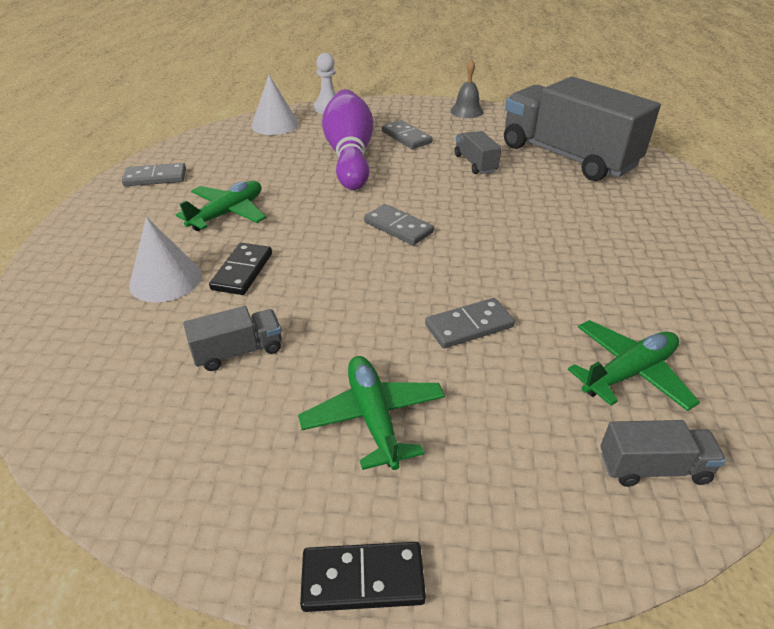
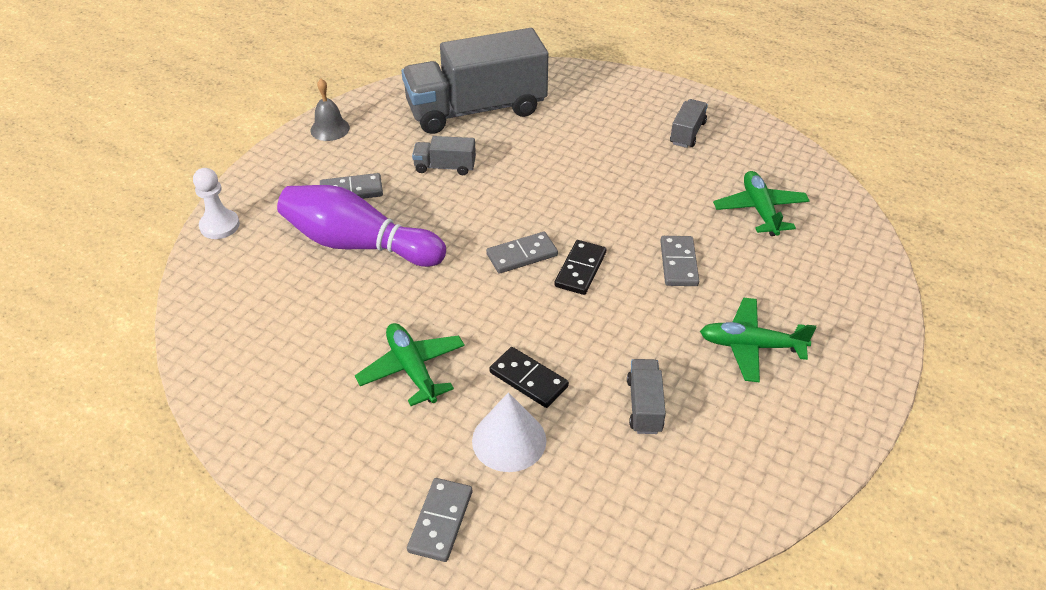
camera: 65 degrees left, 5 degrees up
(155, 178) = (277, 420): grey domino -> grey domino (441, 521)
(275, 124) = (223, 282): white cone -> none
(362, 579) = (874, 390): black domino -> black domino (580, 269)
(653, 468) = (836, 238): grey truck -> grey truck (687, 133)

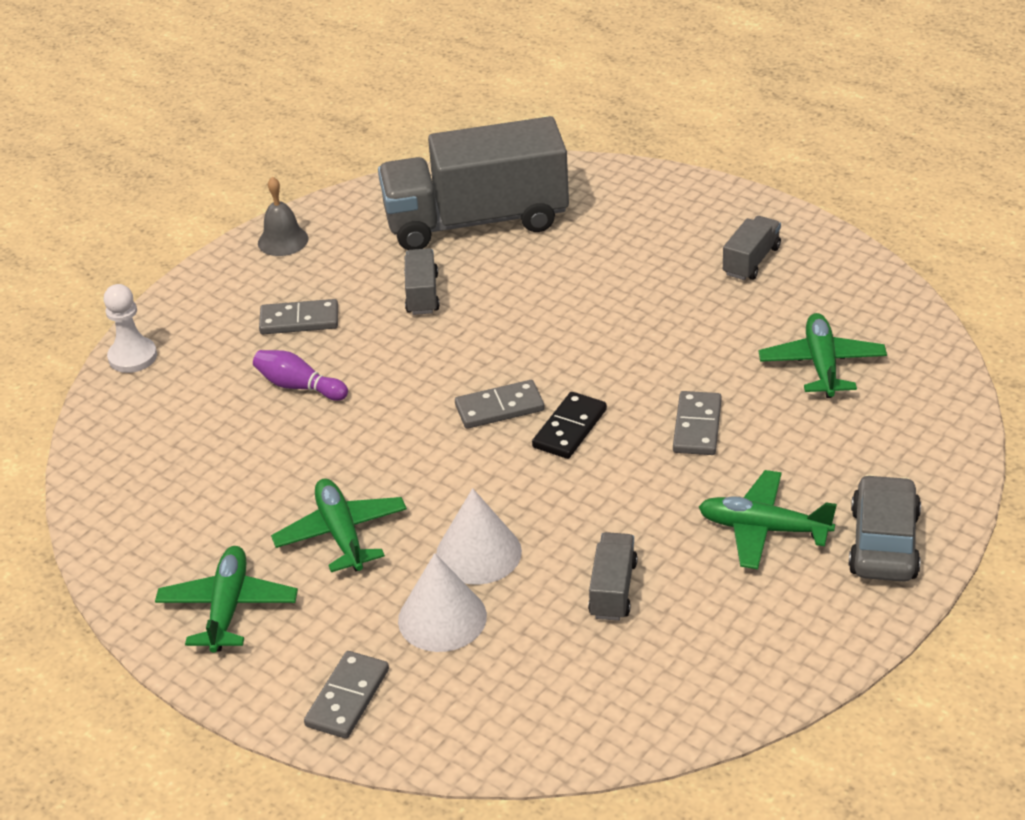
camera: 10 degrees right, 5 degrees down
(325, 442) = (228, 607): none -> green plane
(359, 244) = (299, 386): purple bowling pin -> purple bowling pin, size x0.48
(445, 167) = (422, 294): grey truck -> grey truck turned 75 degrees clockwise
(528, 379) = (478, 553): black domino -> white cone
(846, 352) = (883, 543): none -> grey car

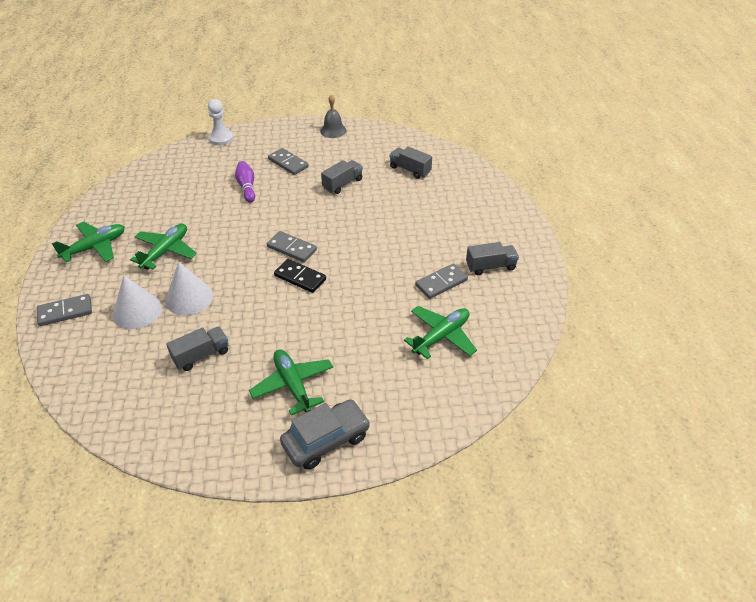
camera: 45 degrees right, 5 degrees up
(476, 221) = (410, 170): grey truck -> grey truck, size x0.42
(570, 428) = (300, 277): black domino -> black domino turned 45 degrees clockwise
(697, 426) = (345, 318): grey domino -> grey domino (441, 283)

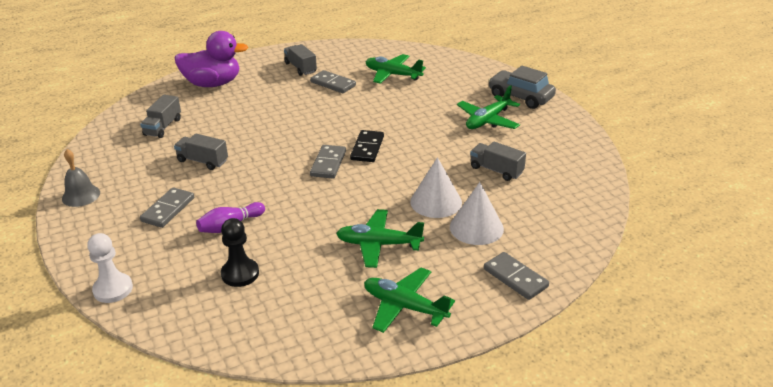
camera: 110 degrees left, 10 degrees down
(192, 185) = (240, 274): none -> black pawn
(479, 203) = (213, 84): none -> purple duck

